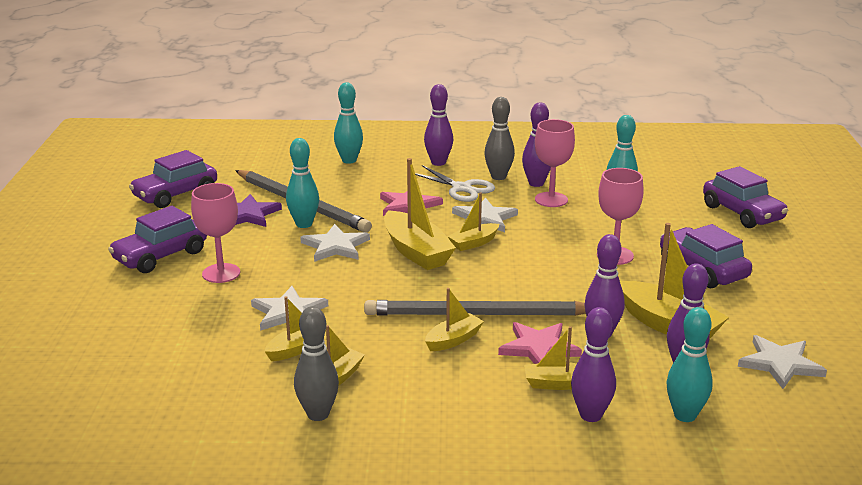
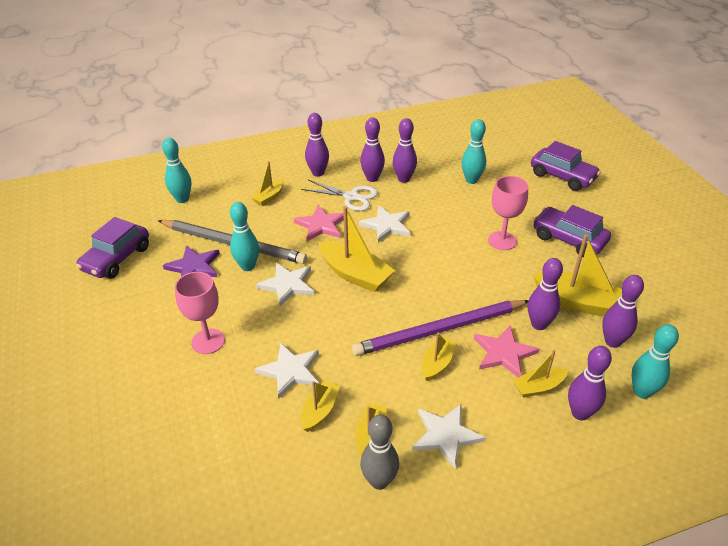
camera: 20 degrees left, 15 degrees up
(160, 256) = (143, 335): purple car -> none
(349, 160) = (245, 186): turquoise bowling pin -> turquoise bowling pin (182, 199)
(473, 243) = (393, 253): yellow boat -> yellow boat (269, 197)
(477, 314) = (439, 330): grey pencil -> purple pencil
(498, 177) = (372, 178): grey bowling pin -> purple bowling pin
(551, 200) = (424, 193): pink goblet -> none
(780, 364) = (672, 320): white star -> white star (446, 435)

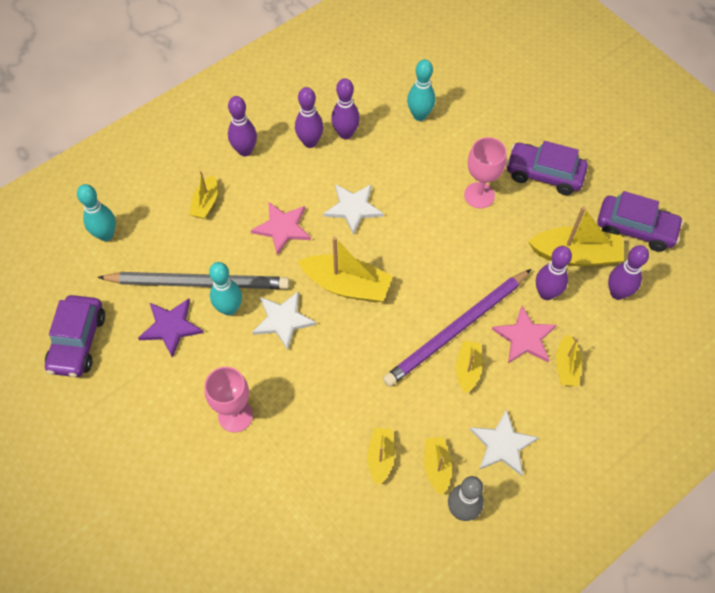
camera: 20 degrees left, 20 degrees up
(290, 371) = (333, 423): white star -> none
(351, 197) = (298, 177): white scissors -> none
(538, 387) = (566, 366): yellow boat -> yellow boat turned 45 degrees counterclockwise
(562, 176) = (513, 83): purple car -> purple car (635, 229)
(580, 413) = (609, 382): purple bowling pin -> none
(642, 392) = (655, 342): turquoise bowling pin -> none

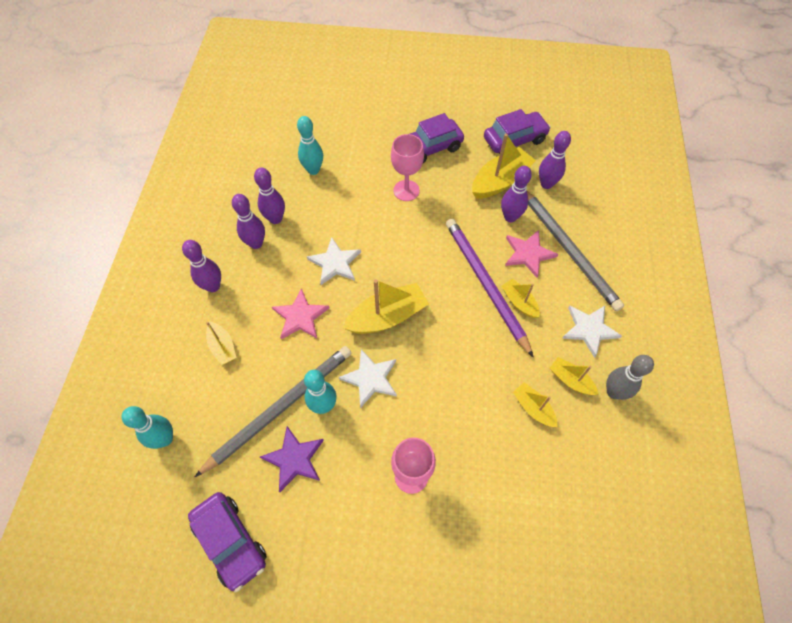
camera: 45 degrees left, 0 degrees up
(456, 329) = (485, 284): purple pencil -> purple pencil turned 150 degrees clockwise
(566, 366) = (568, 250): yellow boat -> grey pencil

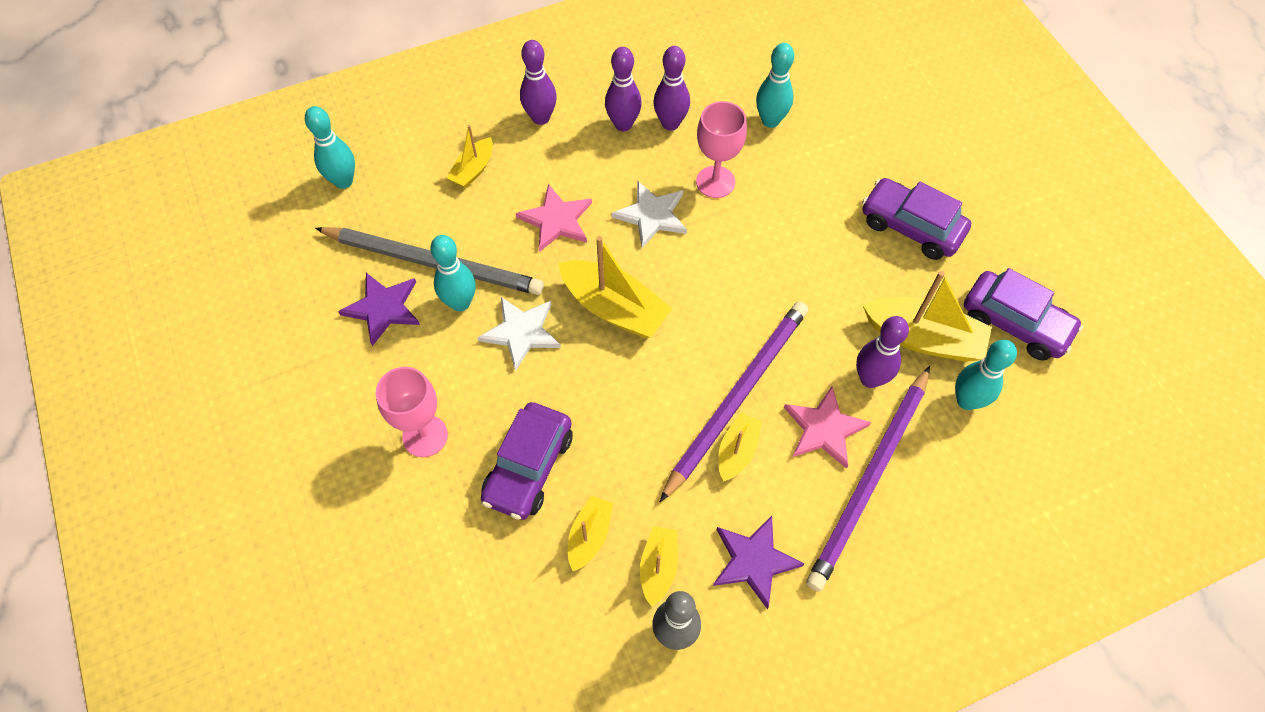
camera: 60 degrees right, 0 degrees up
(230, 541) = (268, 300): purple car -> purple car (528, 467)
(406, 190) = (817, 235): pink goblet -> pink goblet (715, 182)
(546, 184) = (966, 401): purple bowling pin -> turquoise bowling pin
(568, 250) = (869, 479): grey pencil -> purple pencil
(589, 329) = (754, 561): white star -> purple star

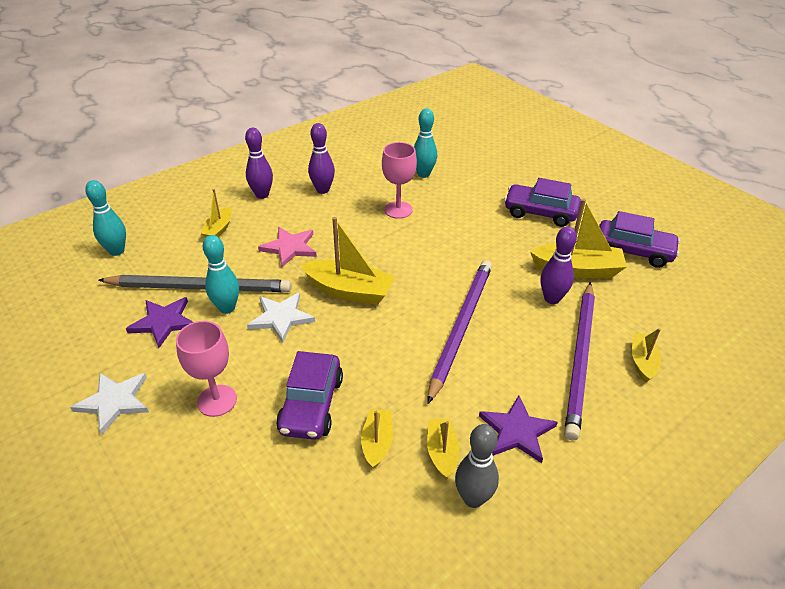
camera: 15 degrees left, 20 degrees down
(652, 215) = (359, 234): white star -> white star (114, 402)
(670, 123) = (356, 185): purple bowling pin -> none
(737, 451) = (474, 361): yellow boat -> yellow boat (642, 362)
(824, 429) = (533, 334): pink star -> none
(966, 401) = (624, 299): turquoise bowling pin -> none

